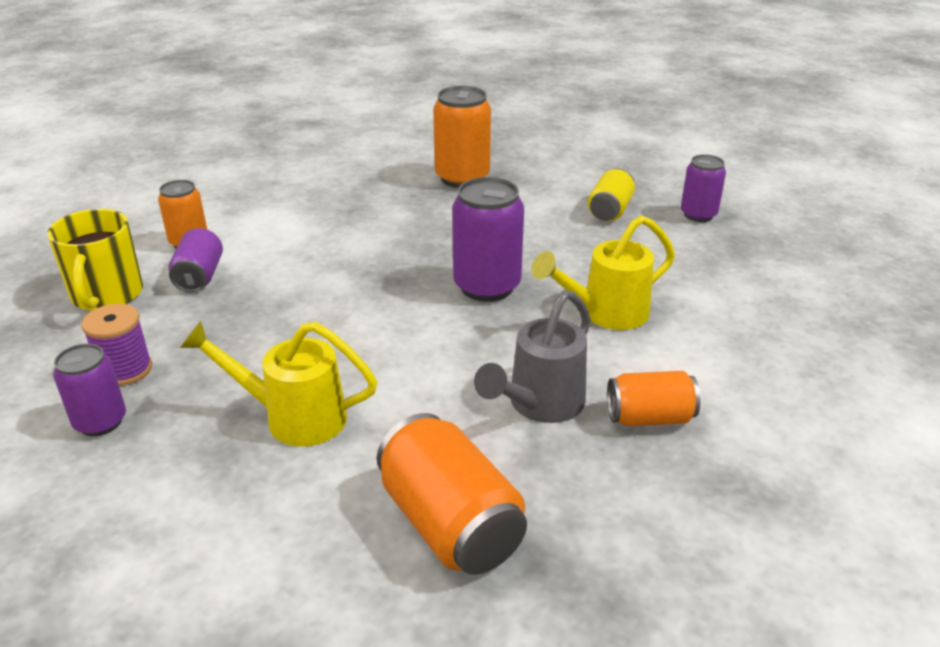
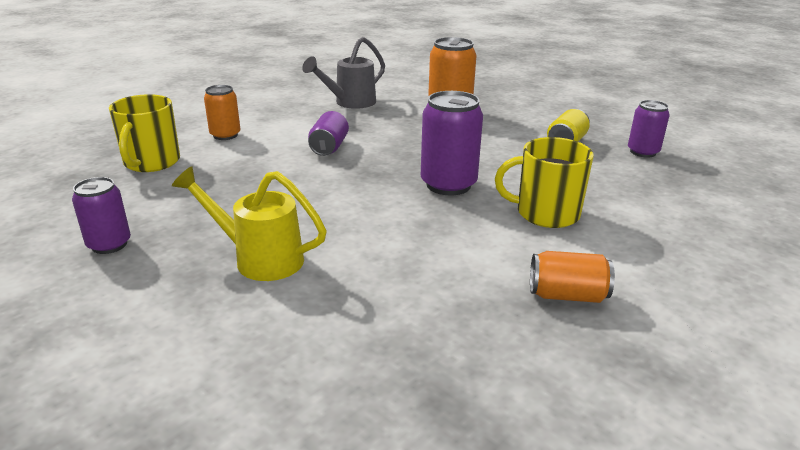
camera: 10 degrees right, 5 degrees down
(125, 370) = (143, 212): purple spool -> none
(199, 276) = (224, 157): purple can -> purple can (329, 147)
(450, 524) = (364, 356): orange can -> none
(540, 405) = (470, 274): grey watering can -> grey watering can (350, 103)
(606, 313) = (545, 213): yellow watering can -> yellow mug

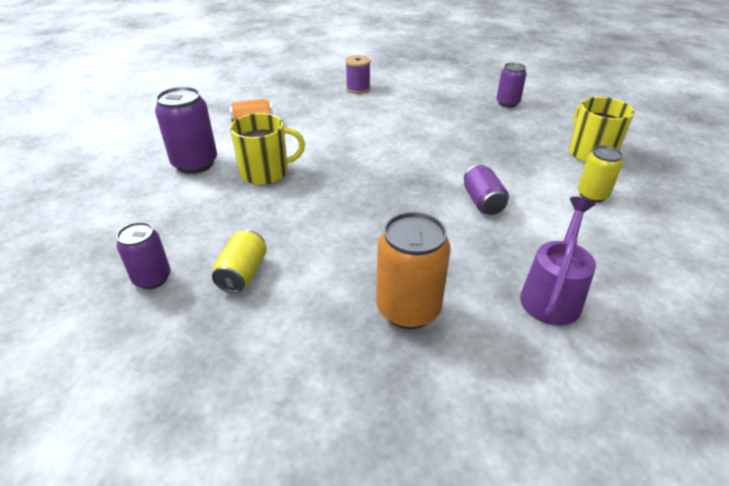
camera: 160 degrees right, 10 degrees up
(225, 135) = (592, 195): orange can -> yellow can
(260, 259) = (423, 111): yellow watering can -> none
(323, 349) = (358, 89): none -> purple spool
(350, 103) = (552, 295): grey watering can -> purple watering can
(448, 185) = (348, 183): purple can -> purple can (195, 164)

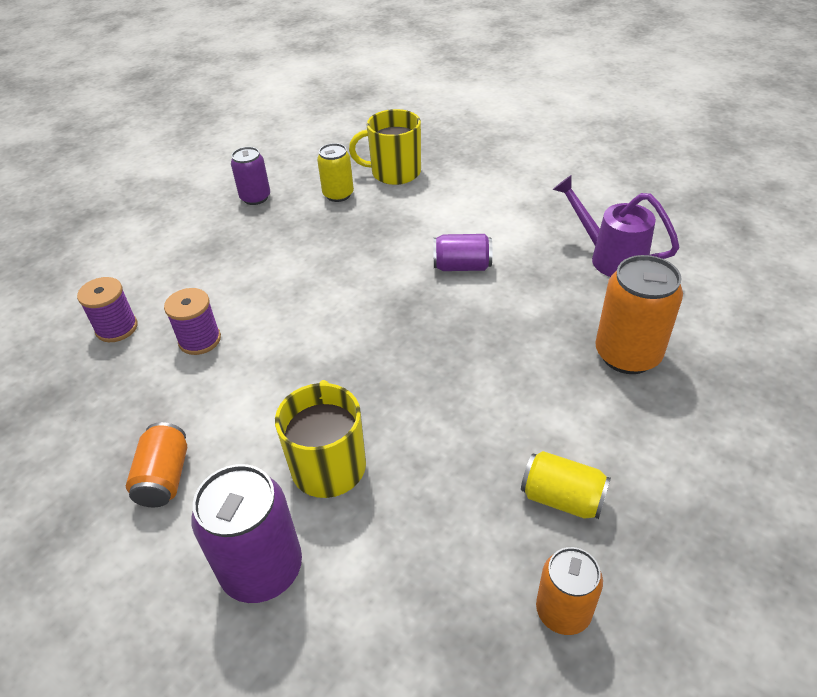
camera: 75 degrees left, 5 degrees up
(152, 278) = (563, 611): purple can -> orange can
(357, 113) = (200, 340): none -> purple spool
(592, 195) = (469, 193): yellow can -> yellow can (338, 194)

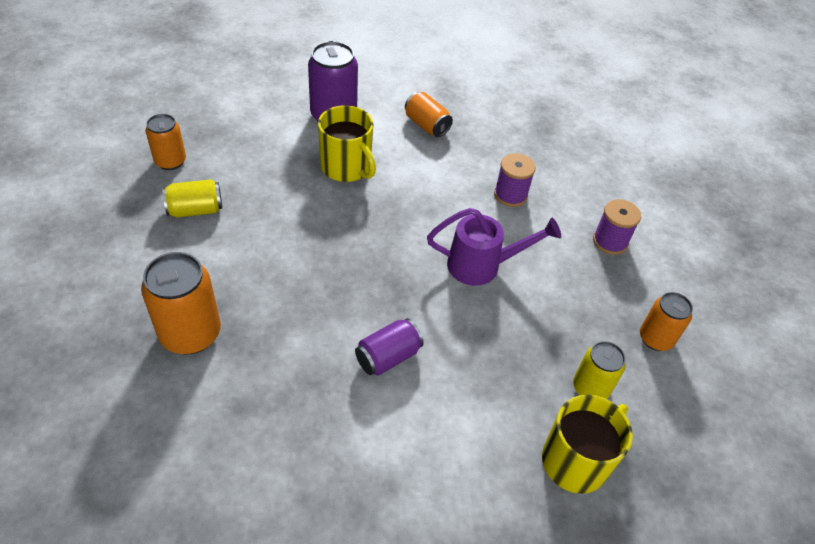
camera: 135 degrees right, 5 degrees up
(117, 328) = (572, 177): purple spool -> purple spool (610, 241)
(255, 198) = (655, 338): purple can -> orange can
(610, 257) = (252, 448): purple watering can -> purple watering can (482, 266)

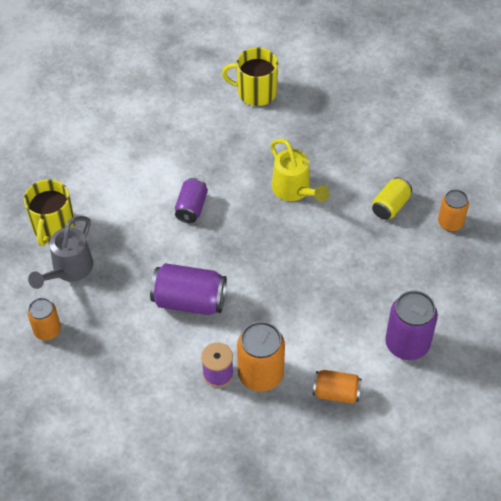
camera: 145 degrees right, 5 degrees up
(190, 334) = (300, 147): orange can -> orange can (260, 374)
(260, 291) = (294, 190): none -> yellow watering can
(346, 167) = (345, 307): yellow mug -> yellow mug (255, 92)
(482, 266) = (189, 301): purple watering can -> purple can
(590, 388) = (69, 270): yellow can -> grey watering can
(610, 241) = (120, 387): purple spool -> none

